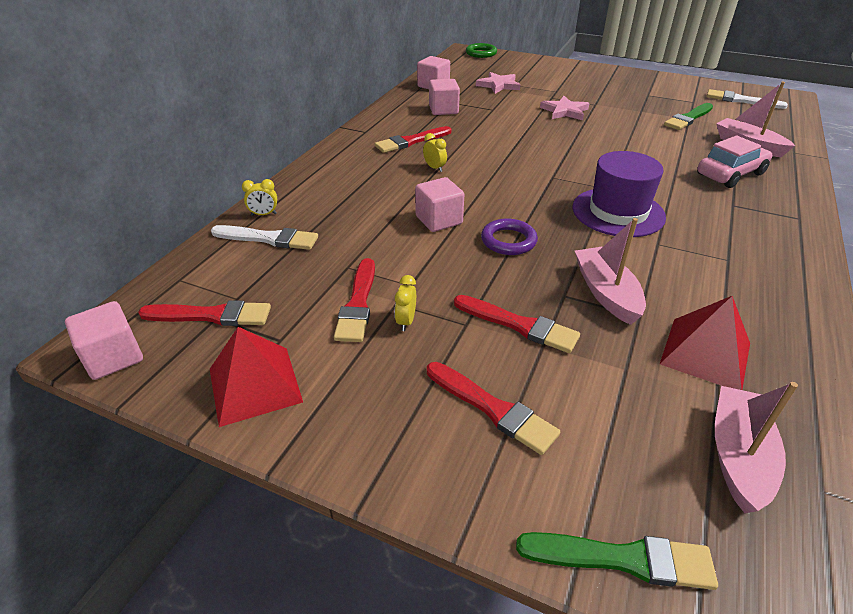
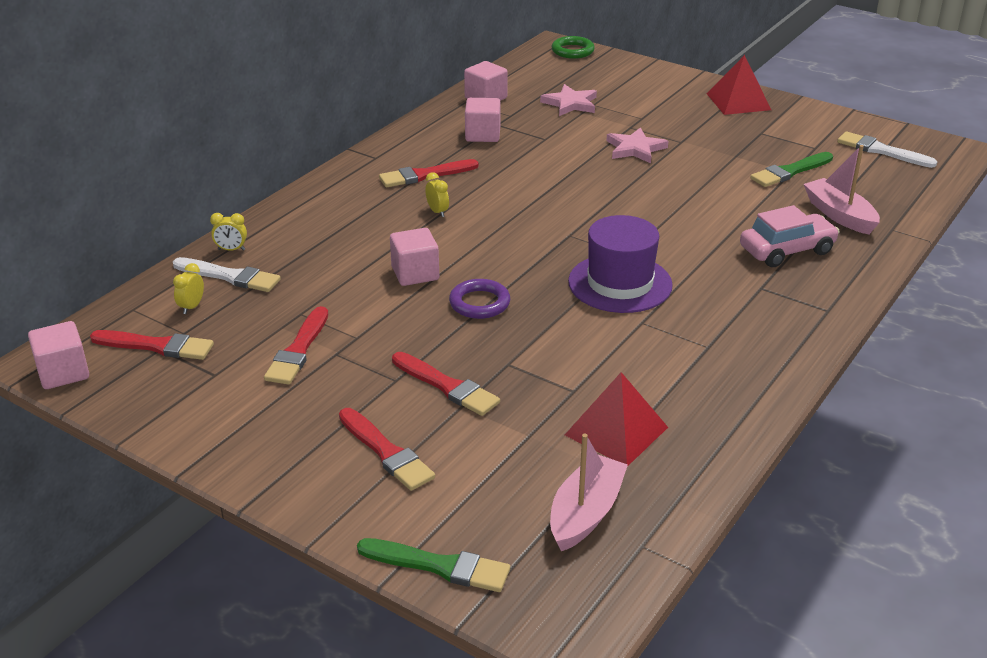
camera: 10 degrees right, 5 degrees down
(255, 385) = (182, 409): red pyramid -> red pyramid (738, 101)
(406, 321) = (338, 371): yellow clock -> yellow clock (191, 307)
(606, 293) = (553, 366): pink boat -> none

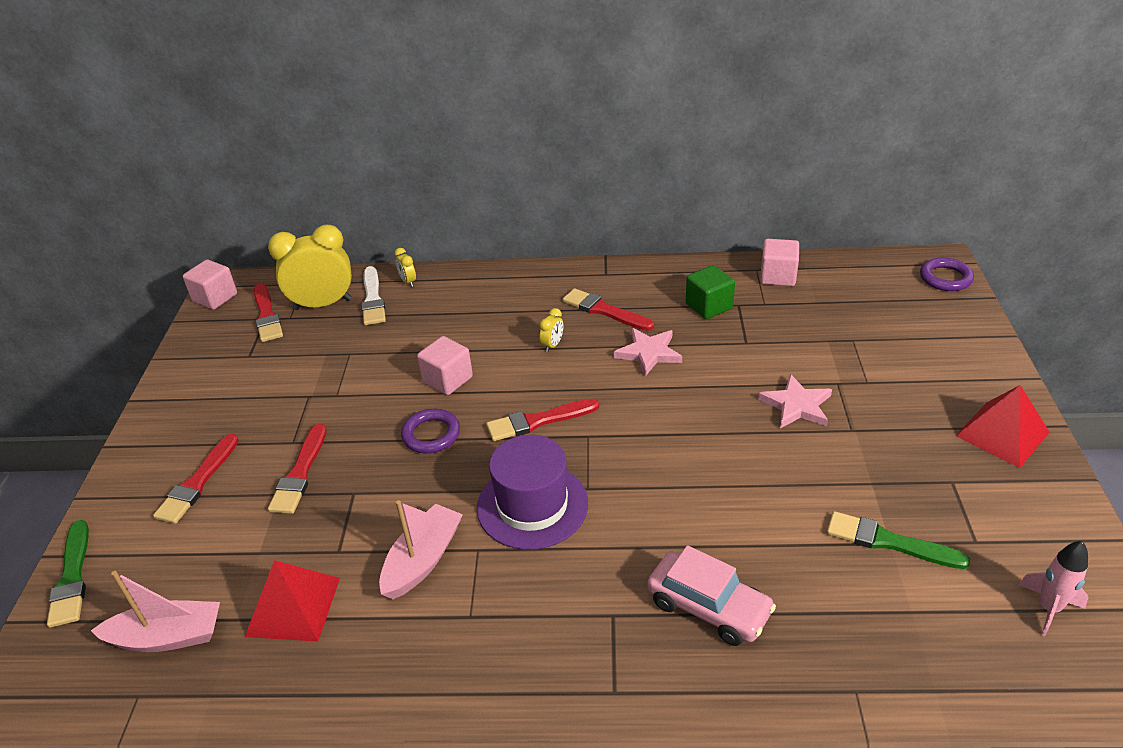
camera: 60 degrees right, 5 degrees up
(191, 307) = (323, 304): yellow clock -> yellow clock, size x2.42
(298, 350) = (301, 376): red brush -> red brush (538, 421)
(482, 135) = (709, 306): pink cube -> green cube
(570, 103) = (834, 326): pink star -> pink star (649, 353)
(572, 51) = (945, 278): green ring -> purple ring
(839, 215) = (836, 625): pink boat -> pink boat (423, 560)
(881, 151) = (1048, 608): white brush -> pink rocket

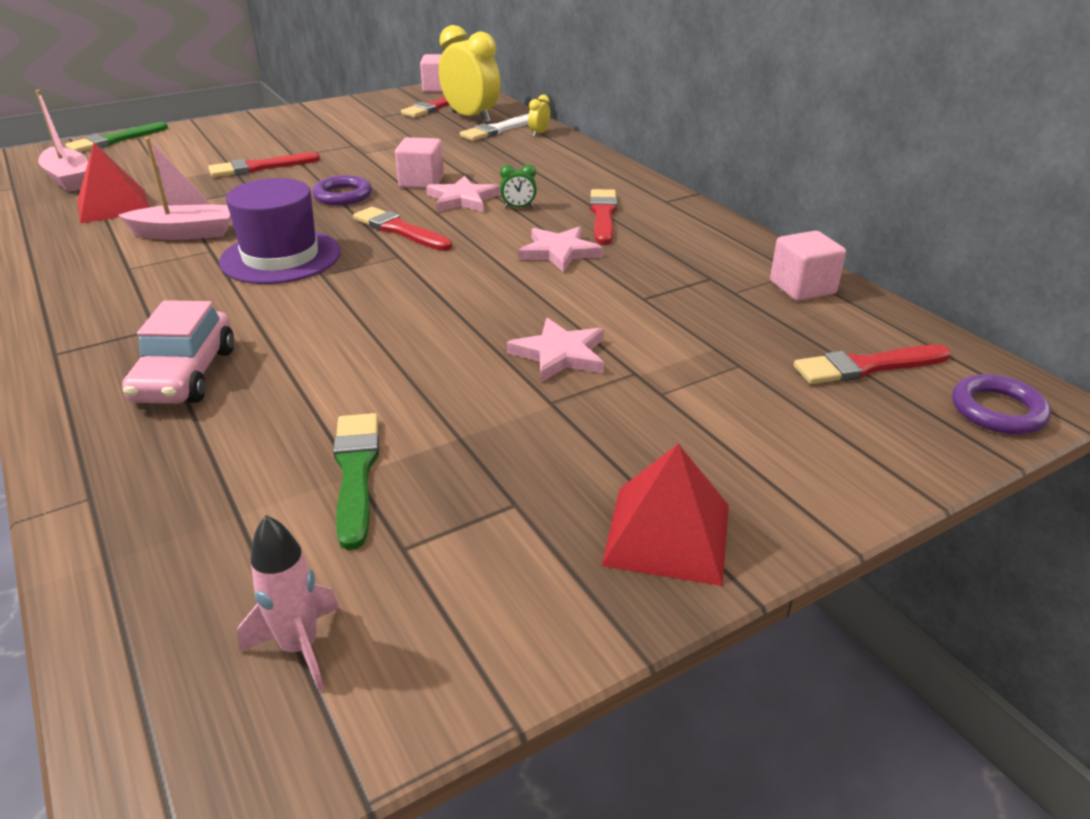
camera: 55 degrees right, 5 degrees down
(197, 483) = (227, 143): red brush -> red brush (866, 366)
(508, 368) = (462, 199): none -> pink star
(552, 345) = (518, 207): yellow clock -> green clock
(709, 306) = (683, 262): green cube -> none

